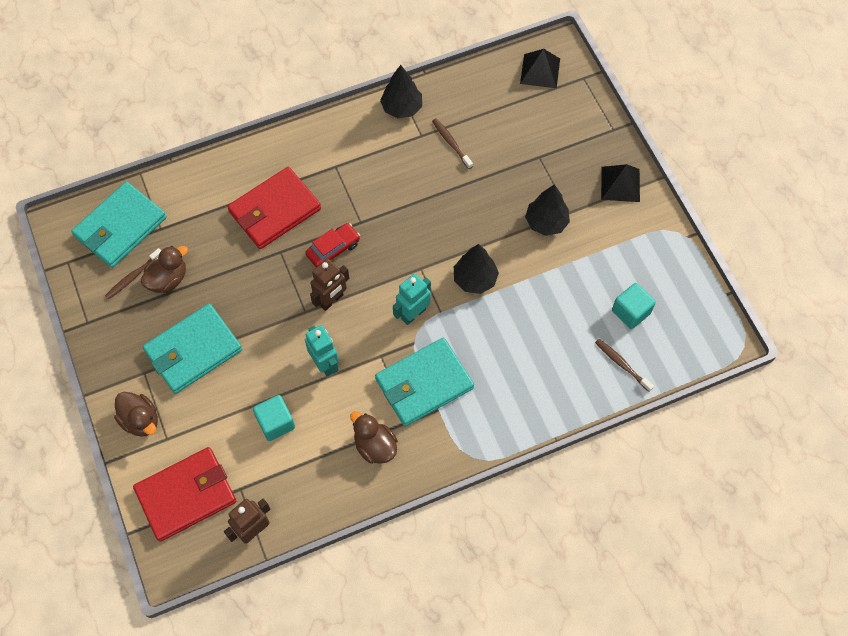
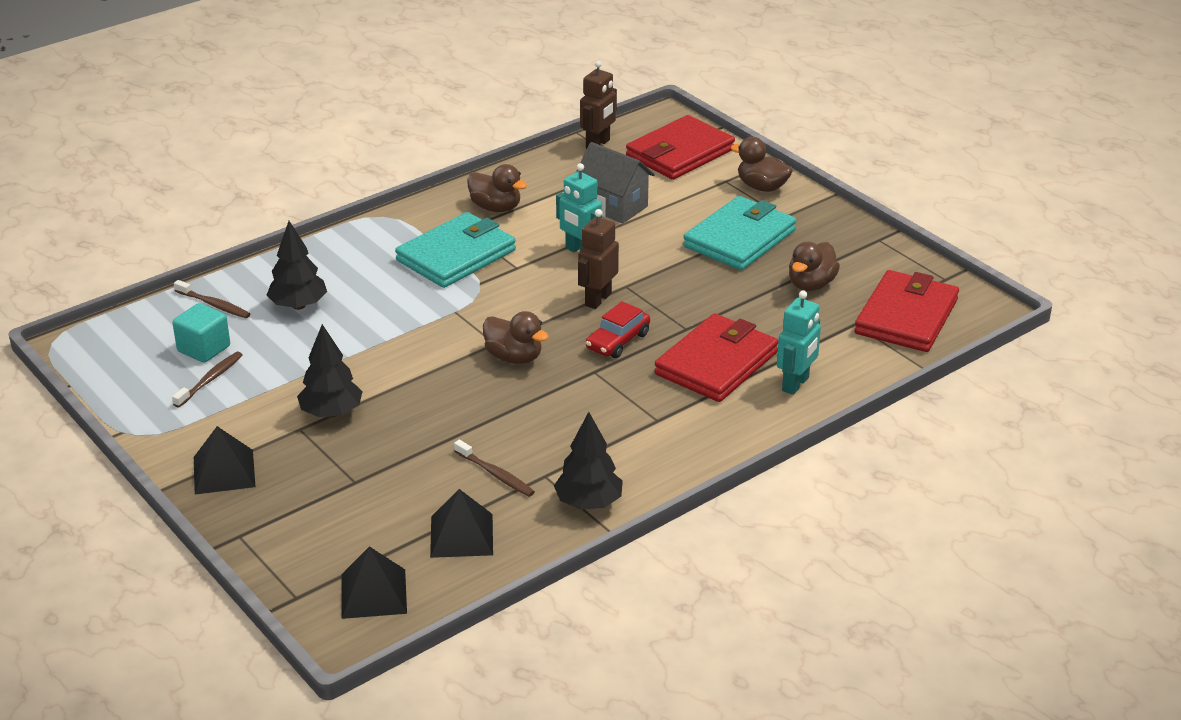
camera: 165 degrees right, 30 degrees down
(120, 227) = (906, 316): turquoise wallet -> red wallet
(133, 277) = (855, 280): brown toothbrush -> brown toothbrush (210, 380)
(276, 423) = (614, 206): turquoise cube -> grey house
(411, 249) = (514, 357): none -> brown duck
(413, 314) = (489, 304): turquoise robot -> turquoise robot (796, 384)
(475, 279) = (419, 345): black tree -> black tree (298, 305)
(482, 100) = (461, 535): none -> black pyramid

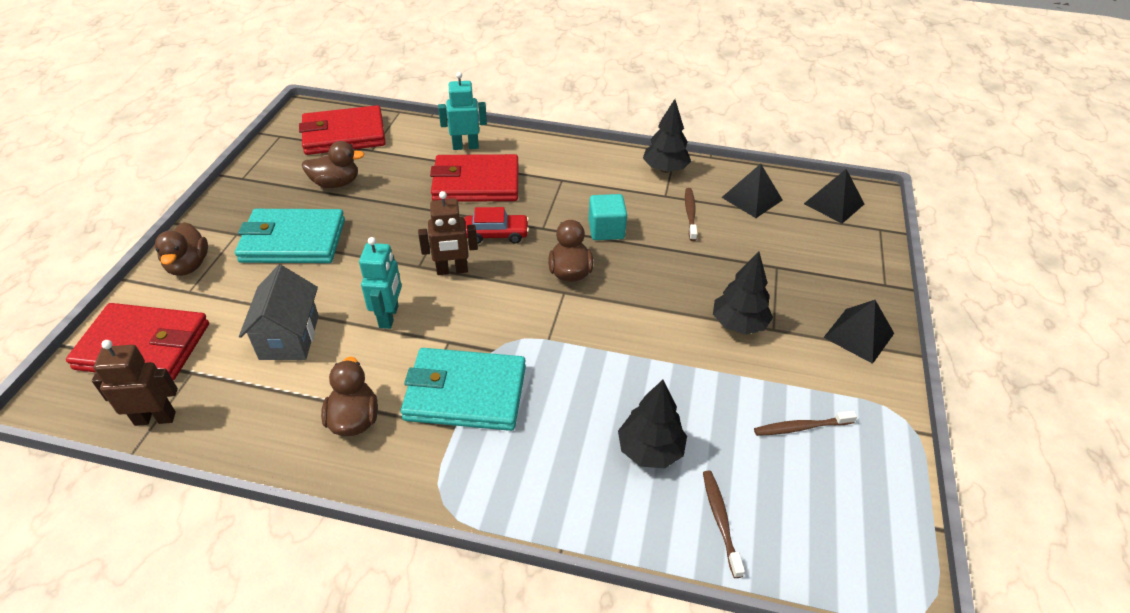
camera: 130 degrees left, 10 degrees up
(204, 349) = (777, 468): turquoise cube -> turquoise cube (606, 230)

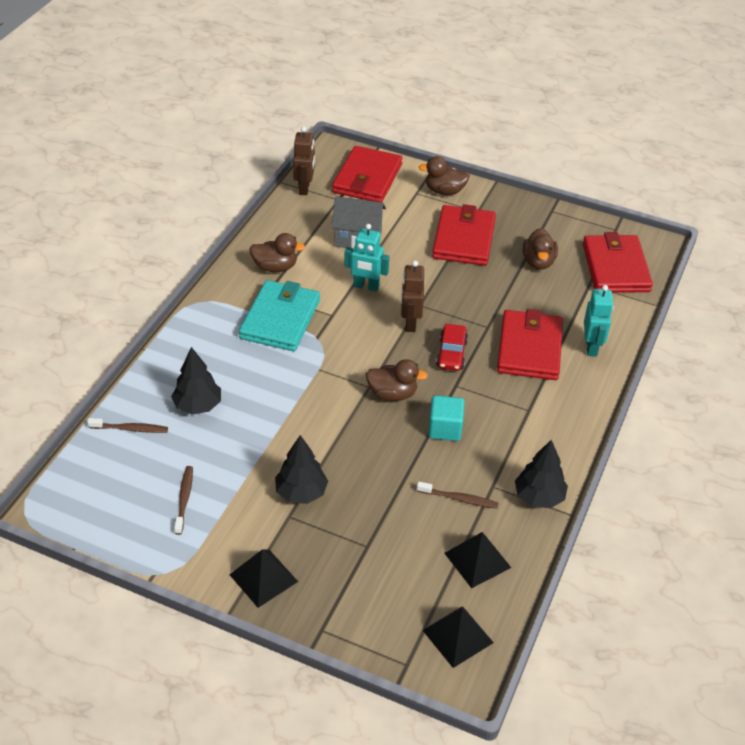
camera: 100 degrees right, 0 degrees up
(293, 241) = (463, 239): turquoise wallet -> red wallet

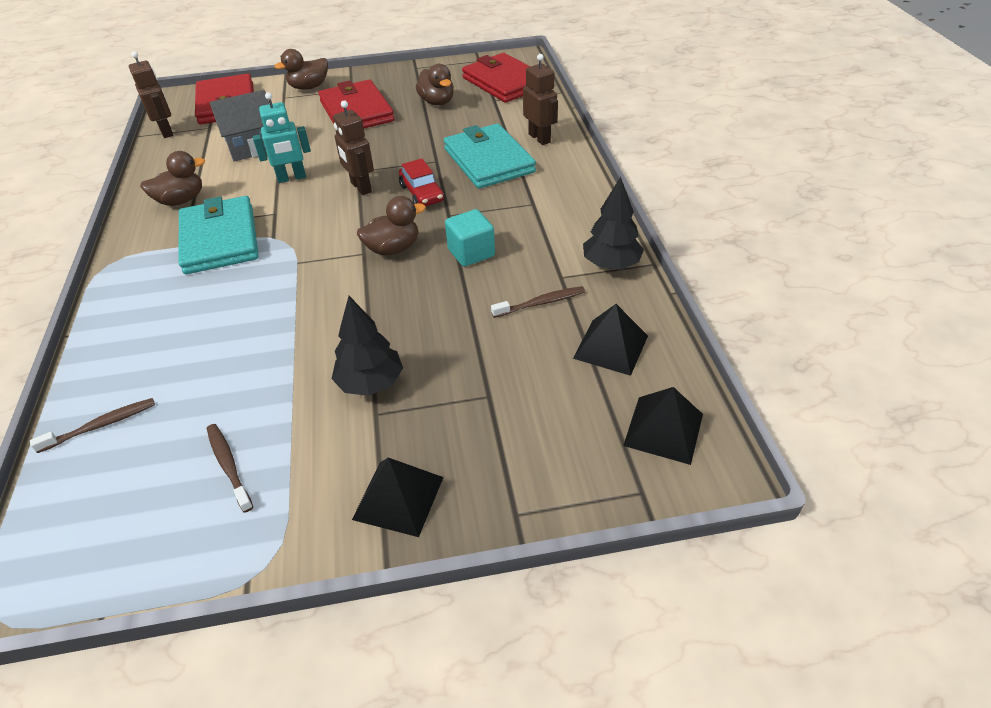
camera: 30 degrees left, 0 degrees up
(198, 406) = (177, 359): black tree -> none
(529, 348) = (488, 160): red wallet -> turquoise wallet
(591, 347) = (539, 138): turquoise robot -> brown robot

